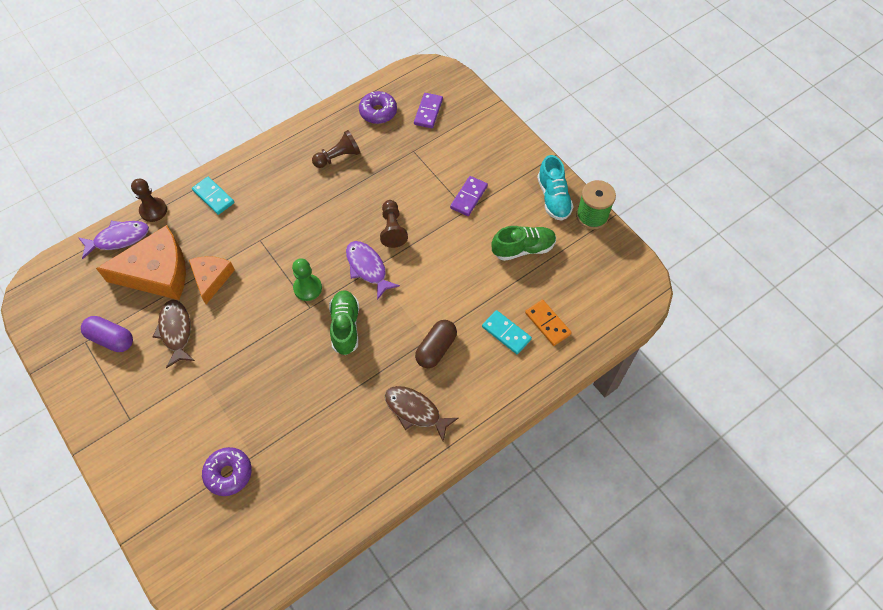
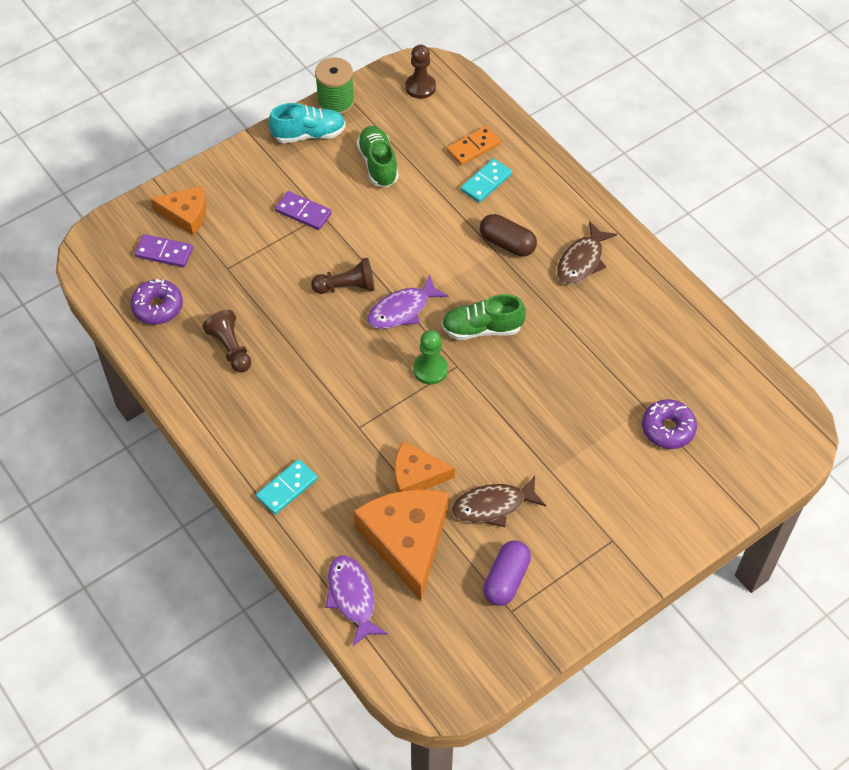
camera: 90 degrees left, 5 degrees down
(153, 210) = (306, 560): brown pawn -> brown pawn (420, 87)
(465, 122) = (186, 214): none -> orange cheese

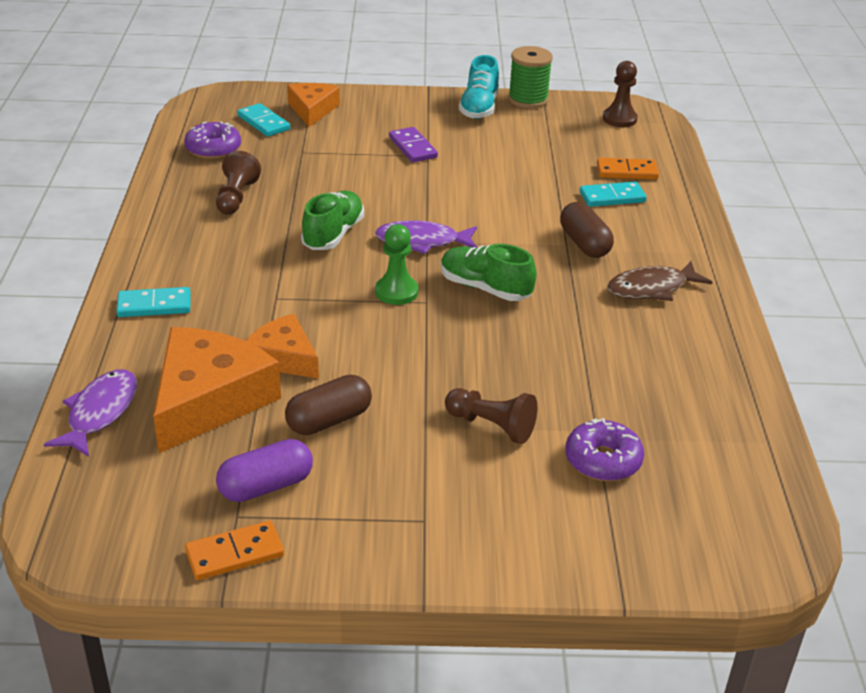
camera: 35 degrees right, 20 degrees down
(164, 253) = (263, 123): purple domino -> turquoise domino
(186, 214) = (312, 110): orange cheese -> orange cheese turned 135 degrees counterclockwise
(309, 134) = (479, 108): turquoise shoe -> turquoise shoe turned 75 degrees clockwise
(347, 287) = (390, 205): brown pawn -> brown pawn (492, 426)
(378, 164) = (519, 147): green shoe -> green shoe (333, 234)
(493, 506) = (329, 420): brown fish -> brown capsule
(536, 636) = (235, 554): none -> orange domino

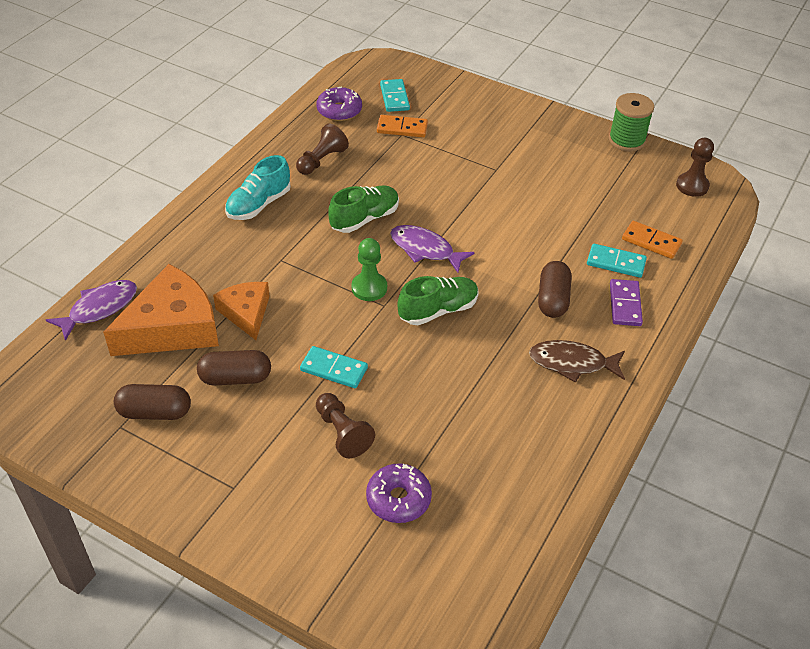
camera: 30 degrees right, 10 degrees up
(154, 305) = (196, 235): turquoise domino -> turquoise domino (334, 369)
(235, 554) = (97, 455): orange domino -> orange domino (402, 128)
(266, 486) = (155, 412): purple capsule -> brown capsule
(312, 110) = (440, 96): orange cheese -> none
(413, 147) = (490, 158): purple domino -> purple domino (625, 304)
(479, 108) = (577, 136): turquoise shoe -> turquoise shoe (259, 204)
(485, 288) = (438, 310): green shoe -> green shoe turned 90 degrees clockwise

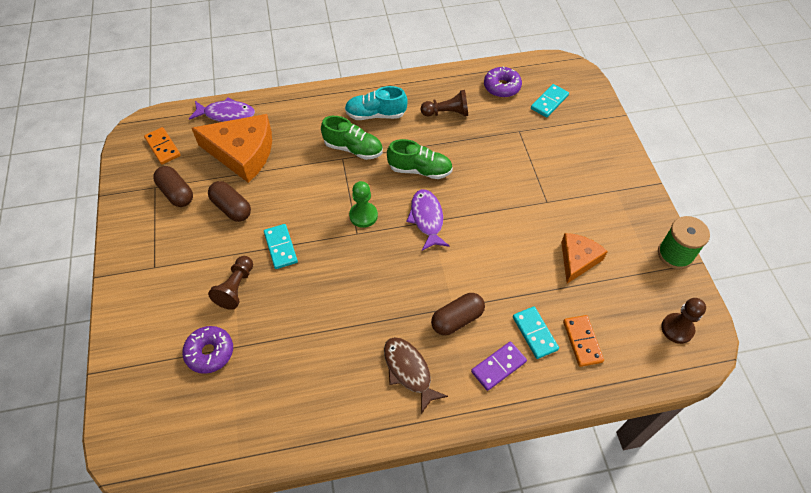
camera: 50 degrees right, 10 degrees up
(246, 313) = (284, 175): orange cheese -> orange cheese (577, 260)
(402, 128) = (524, 127): orange domino -> orange domino (163, 147)
(438, 310) = (380, 263): green shoe -> green shoe (353, 149)

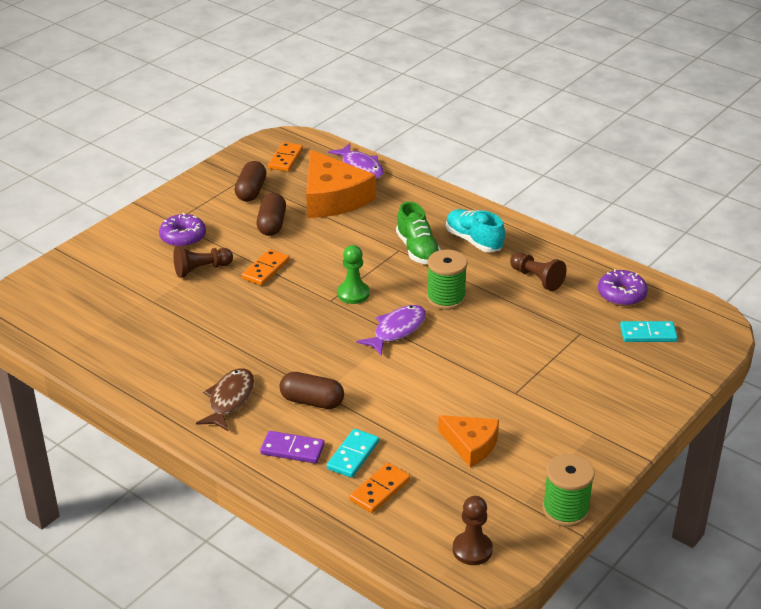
camera: 50 degrees right, 20 degrees down
(210, 352) = (131, 290): purple donut -> purple donut (183, 237)
(280, 247) = (265, 269): turquoise domino -> orange domino
(420, 170) = (446, 298): green shoe -> green spool
(577, 260) = (471, 445): orange cheese -> orange cheese turned 45 degrees clockwise

